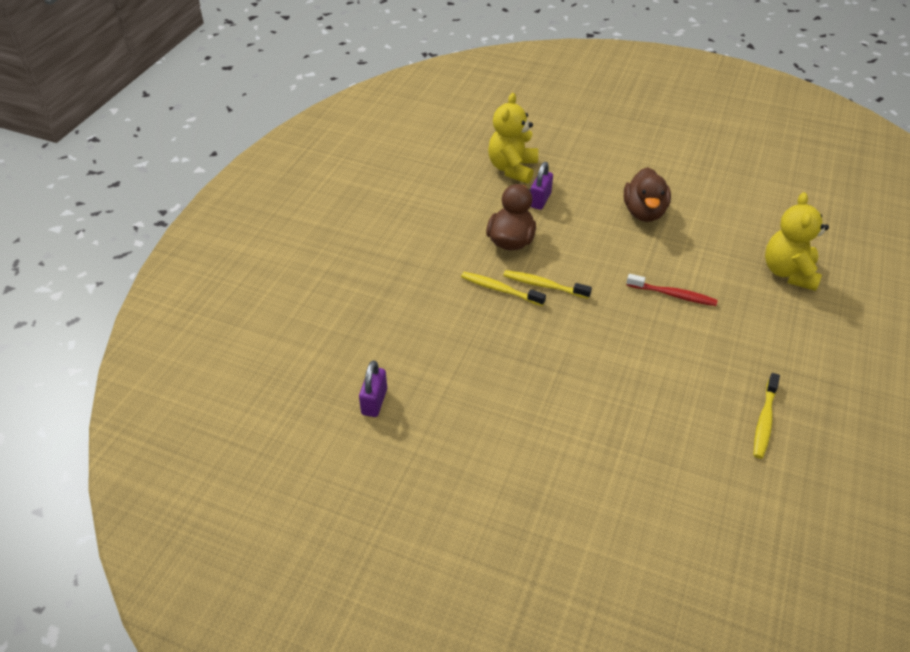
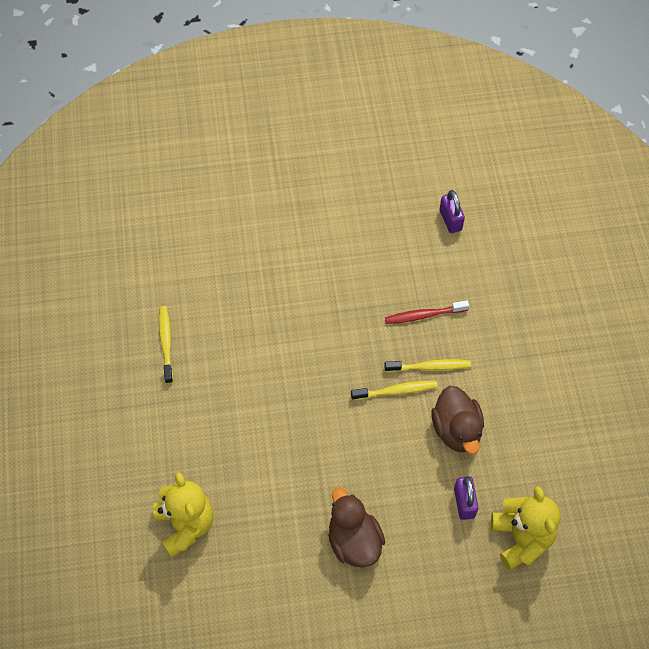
camera: 150 degrees right, 15 degrees up
(673, 295) = (281, 438): red toothbrush -> red toothbrush (424, 315)

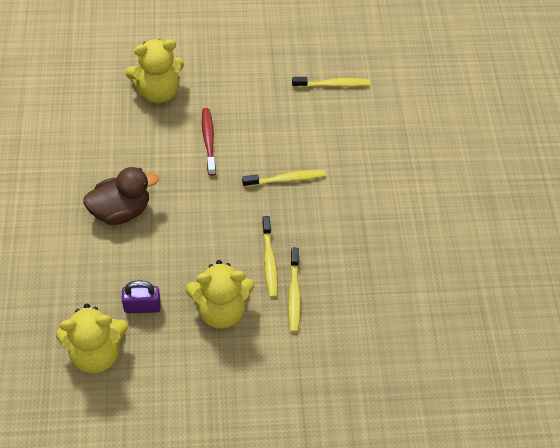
camera: 90 degrees right, 5 degrees down
(297, 382) = (286, 179): none -> yellow toothbrush
(424, 315) = (355, 296): red toothbrush -> red toothbrush (208, 140)
(450, 220) = (476, 337): purple padlock -> none
(456, 430) = (221, 310): brown duck -> yellow teddy bear

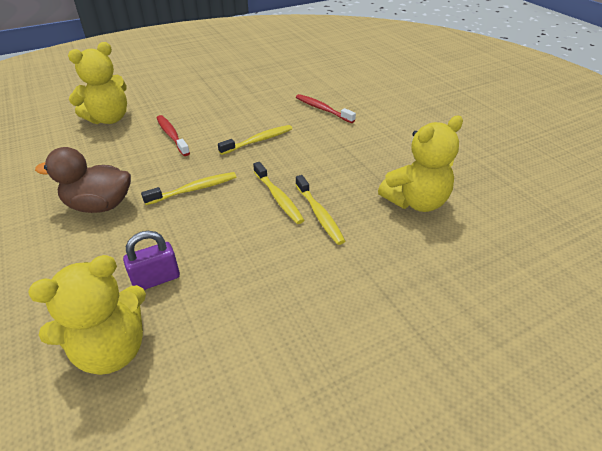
camera: 20 degrees left, 15 degrees down
(121, 211) = (99, 205): brown duck -> brown duck turned 135 degrees counterclockwise
(221, 310) = (251, 252): yellow teddy bear -> yellow teddy bear (416, 202)
(333, 85) = (262, 82): yellow toothbrush -> yellow toothbrush (194, 189)
(373, 156) = (322, 109): none -> red toothbrush

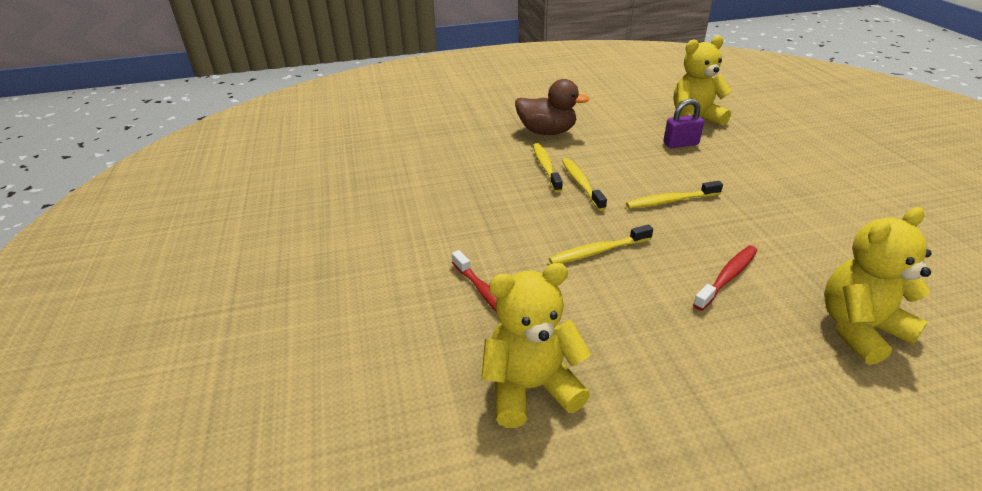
camera: 165 degrees left, 5 degrees down
(99, 205) = (766, 197): brown duck -> brown duck (547, 132)
(172, 135) = (727, 277): red toothbrush -> red toothbrush turned 120 degrees counterclockwise
(416, 202) = (453, 167): yellow teddy bear -> yellow teddy bear (531, 388)

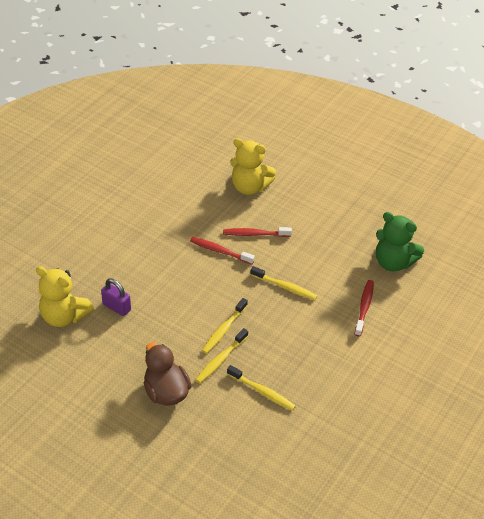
camera: 135 degrees left, 10 degrees up
(531, 388) = (393, 262): yellow teddy bear -> green teddy bear
(670, 201) = (202, 281): yellow toothbrush -> yellow toothbrush (262, 392)
(715, 234) = (220, 251): none -> red toothbrush

